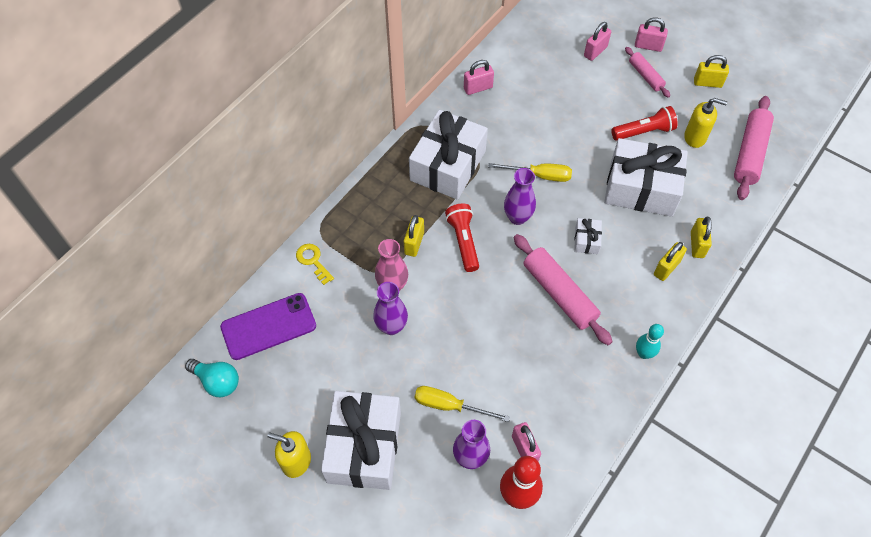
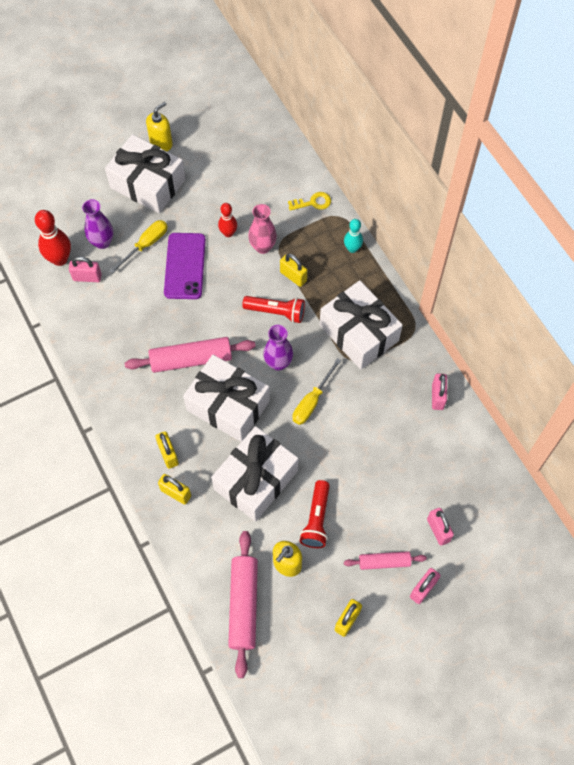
camera: 115 degrees right, 5 degrees up
(217, 381) = (245, 116): turquoise light bulb -> none
(268, 326) = (271, 158): purple phone -> purple phone (185, 266)
(391, 326) = (228, 233): purple vase -> red bowling pin
(586, 240) = (228, 405): white gift -> white gift, size x2.36
(643, 353) = (107, 394): turquoise bowling pin -> turquoise bowling pin (352, 249)
(749, 153) = (244, 605): pink rolling pin -> pink rolling pin turned 45 degrees clockwise

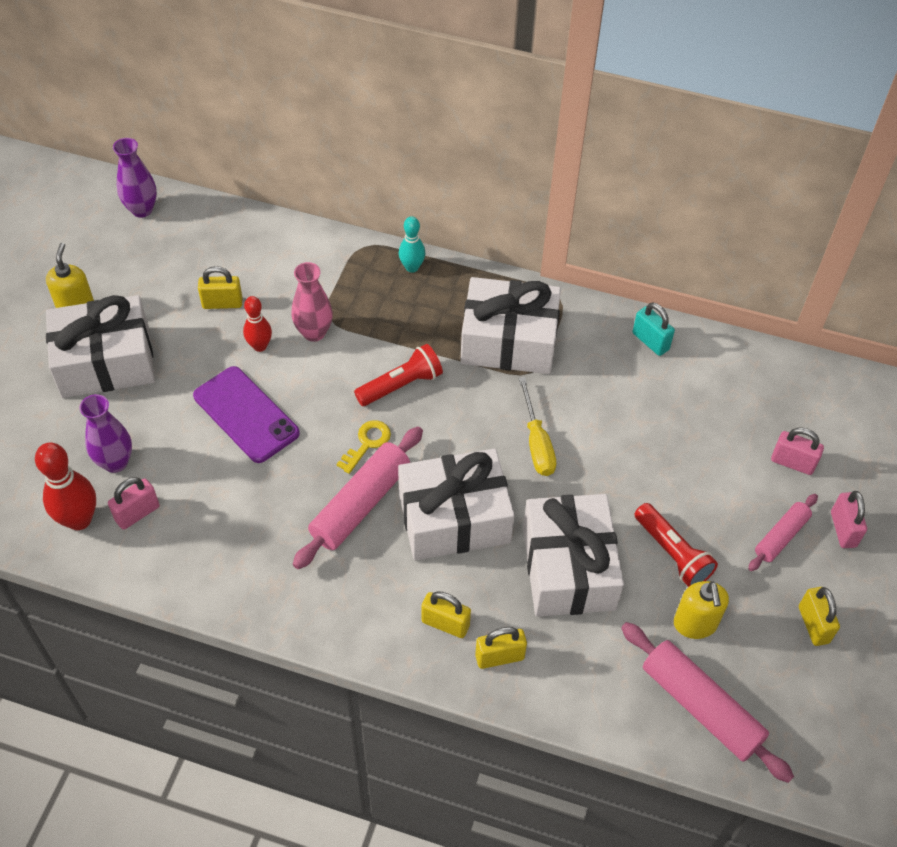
camera: 45 degrees left, 10 degrees down
(146, 245) = (174, 426): yellow screwdriver -> none
(278, 363) = (459, 433): purple vase -> purple vase (142, 209)
(293, 276) = (380, 337): yellow padlock -> yellow padlock (222, 303)
(313, 202) = (321, 252): yellow key -> yellow key (367, 443)
(437, 396) = (650, 341): pink padlock -> turquoise padlock

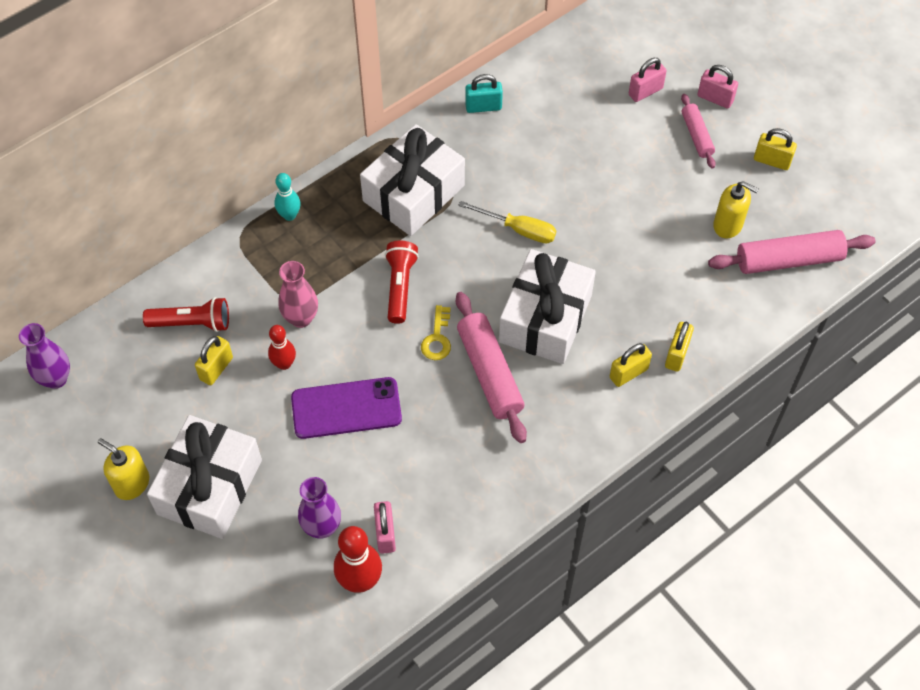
camera: 55 degrees left, 5 degrees up
(367, 443) = (437, 338): yellow key -> yellow key turned 150 degrees counterclockwise
(568, 568) = (635, 272): white gift -> none
(672, 553) = (667, 204): red flashlight -> red flashlight (192, 323)

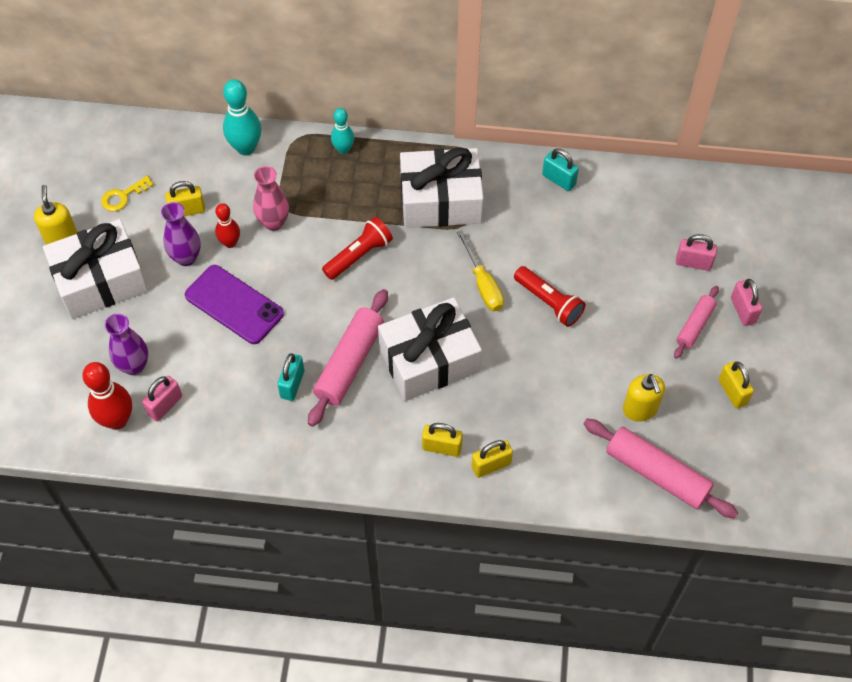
camera: 45 degrees right, 0 degrees up
(56, 379) = (93, 137): purple vase -> purple vase (186, 257)
(192, 323) = (206, 169): red flashlight -> red flashlight (549, 302)
(205, 279) = (246, 148): none -> turquoise bowling pin
(437, 338) = (342, 310): yellow key -> yellow key (123, 196)
(465, 427) = (292, 384): none -> turquoise padlock

